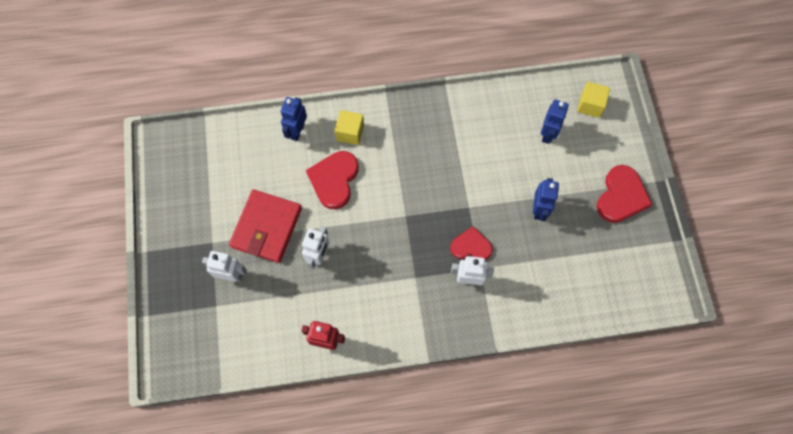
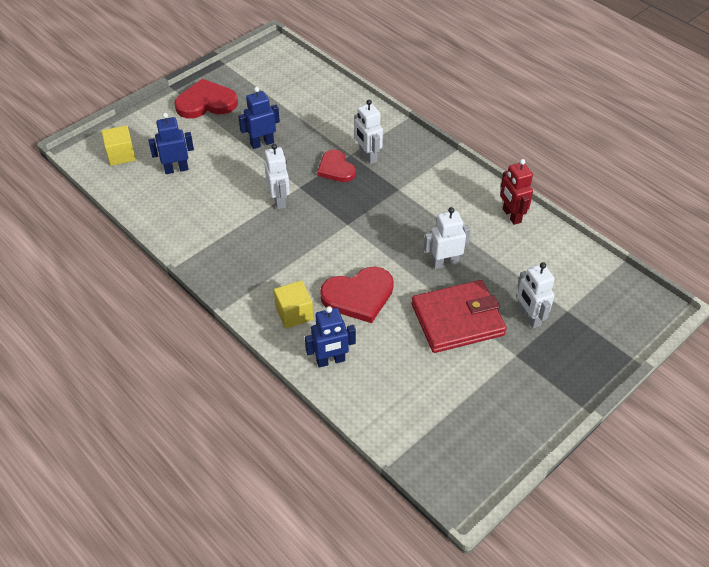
camera: 125 degrees left, 20 degrees down
(463, 184) = (279, 200): none -> white robot

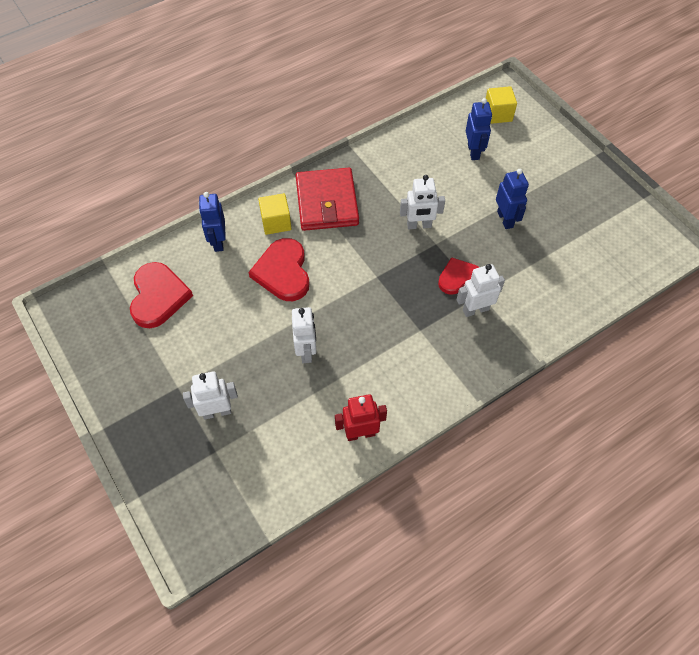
camera: 100 degrees right, 10 degrees up
(206, 103) = (573, 179): red heart -> red heart (158, 296)
(457, 319) = (233, 347): red wallet -> red wallet (327, 202)

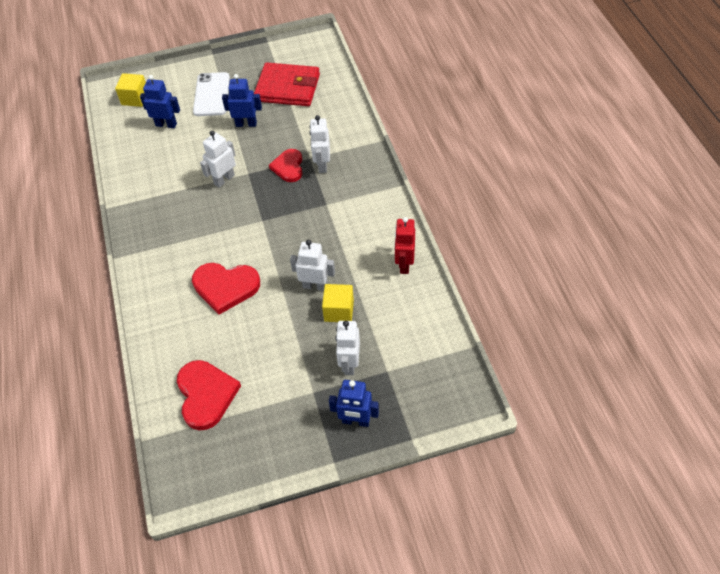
camera: 70 degrees left, 5 degrees down
(158, 296) = (206, 395): red heart -> red heart turned 60 degrees clockwise
(218, 241) = (165, 333): blue robot -> blue robot (355, 421)
(276, 222) = (167, 282): yellow cube -> yellow cube (339, 311)
(327, 202) = (165, 238): red wallet -> red wallet (288, 88)
(419, 225) = (224, 179): white robot -> white robot turned 150 degrees counterclockwise
(534, 175) = (211, 94): none -> white phone

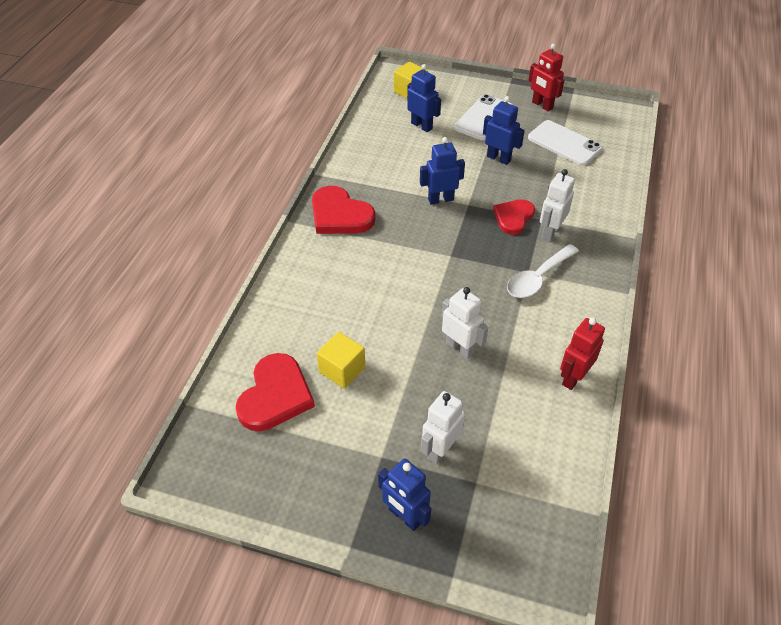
camera: 30 degrees right, 5 degrees down
(224, 179) = (440, 199): white robot -> blue robot
(225, 287) = (369, 301): red heart -> red heart (340, 215)
(250, 63) = (542, 105): none -> red robot
(288, 88) = (564, 143): red wallet -> white phone
(335, 205) = (537, 278): none -> white spoon
(339, 311) = (467, 387): yellow cube -> yellow cube (342, 370)

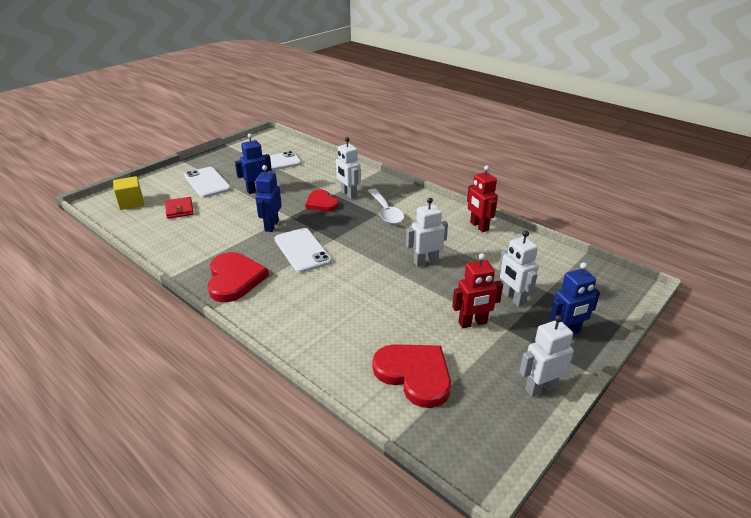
camera: 65 degrees left, 15 degrees down
(302, 507) = (540, 388): none -> white robot
(340, 215) = (234, 279): red heart -> red heart turned 75 degrees counterclockwise
(342, 370) = (410, 326): yellow cube -> none
(414, 240) = (302, 250): none -> white phone
(422, 126) = (179, 209): blue robot -> red wallet
(542, 105) = (225, 159): red robot -> red robot (473, 323)

